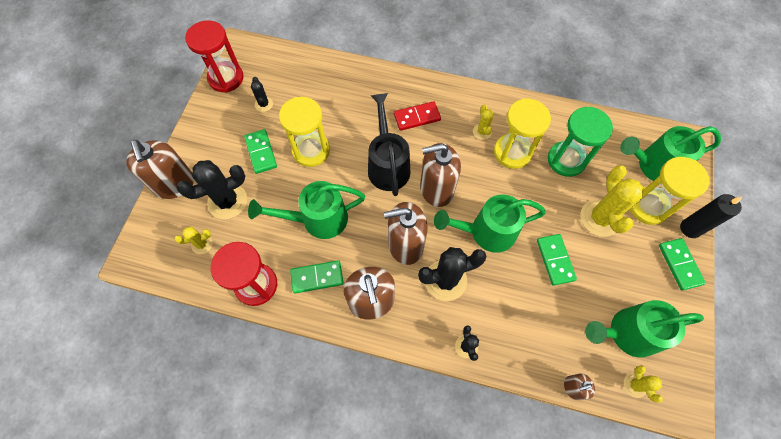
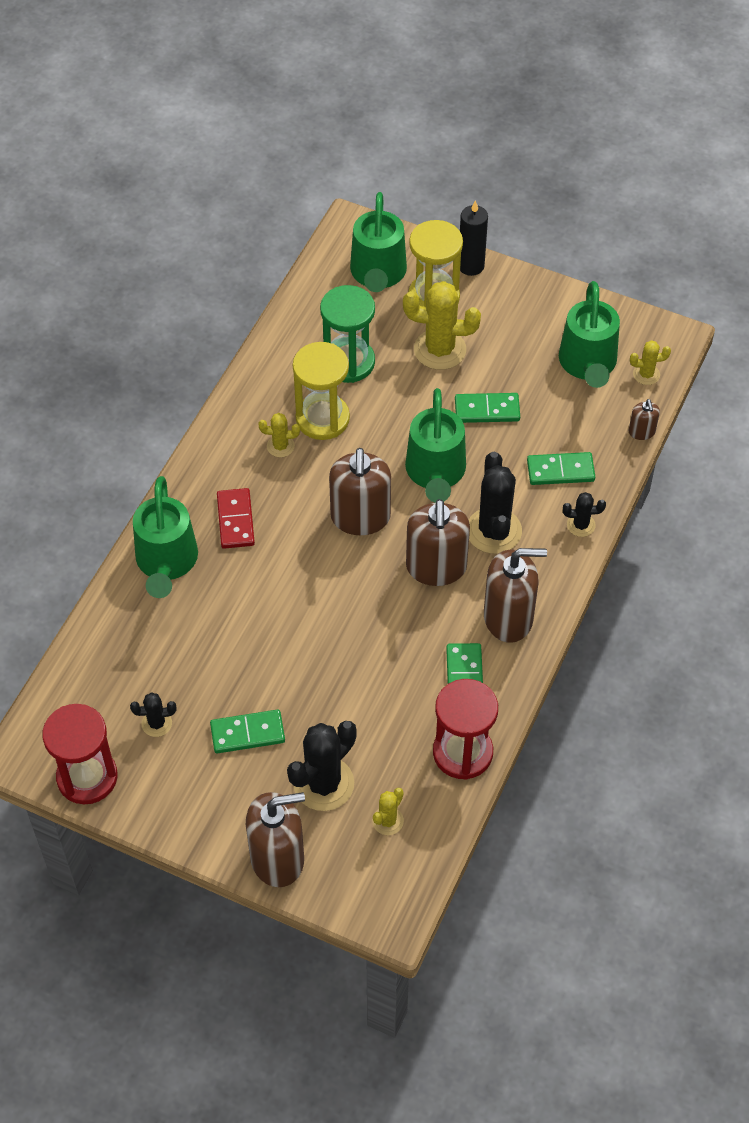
camera: 80 degrees left, 10 degrees down
(202, 244) = (388, 821): yellow cactus -> yellow cactus turned 45 degrees clockwise
(227, 201) = (323, 784): black cactus -> black cactus turned 60 degrees clockwise
(311, 150) = (260, 665): yellow hourglass -> none
(317, 219) = (377, 668): green watering can -> green watering can (166, 563)
(388, 165) = (308, 569): black watering can -> none
(679, 264) = (514, 290): green domino -> green domino (560, 470)

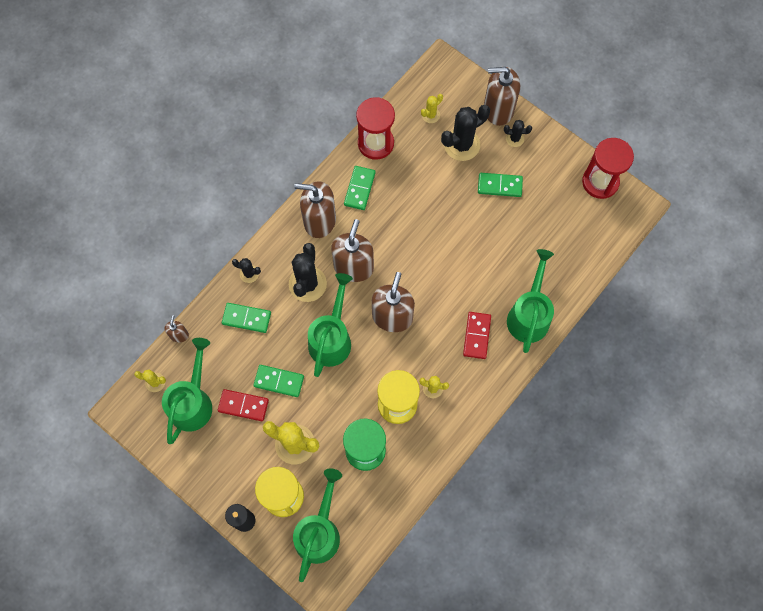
camera: 165 degrees left, 15 degrees up
(156, 723) = (553, 205): black cactus -> black cactus (514, 138)
(522, 374) = (243, 406): none -> red domino

